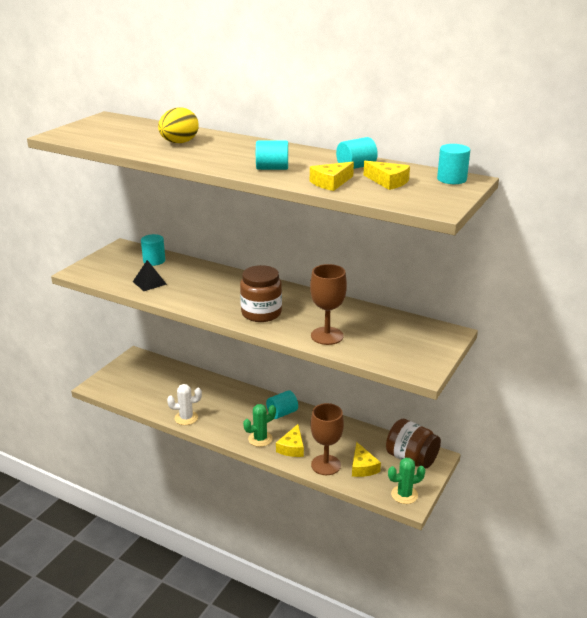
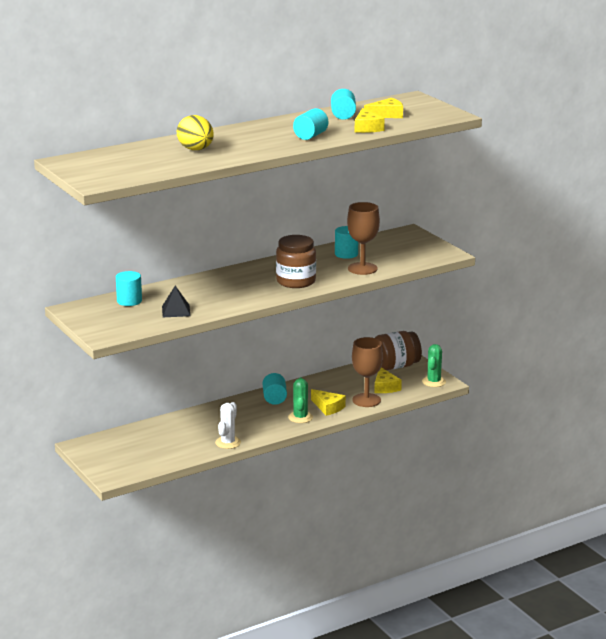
camera: 60 degrees left, 5 degrees down
(362, 467) = (385, 387): yellow cheese -> yellow cheese turned 60 degrees clockwise
(451, 179) = (406, 100): turquoise cylinder -> turquoise cylinder (346, 254)

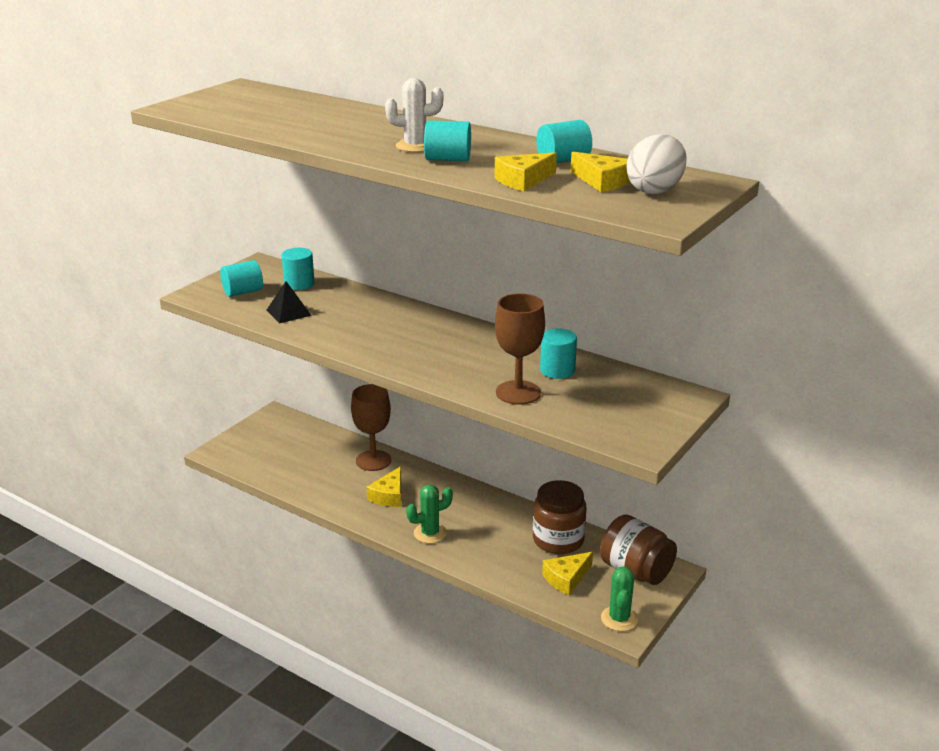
camera: 65 degrees right, 5 degrees up
(196, 150) = (330, 122): yellow egg -> none
(228, 443) = (333, 500): white cactus -> white cactus (415, 146)
(274, 399) = (464, 500): turquoise cylinder -> turquoise cylinder (243, 292)
(296, 281) = (433, 359): brown jar -> brown jar (558, 540)
(328, 407) = (472, 547): yellow cheese -> yellow cheese (389, 495)
(366, 400) = (515, 573): brown goblet -> brown goblet (373, 460)
(412, 109) = (655, 190): none -> white egg
(434, 382) = (619, 619): green cactus -> green cactus turned 75 degrees counterclockwise

